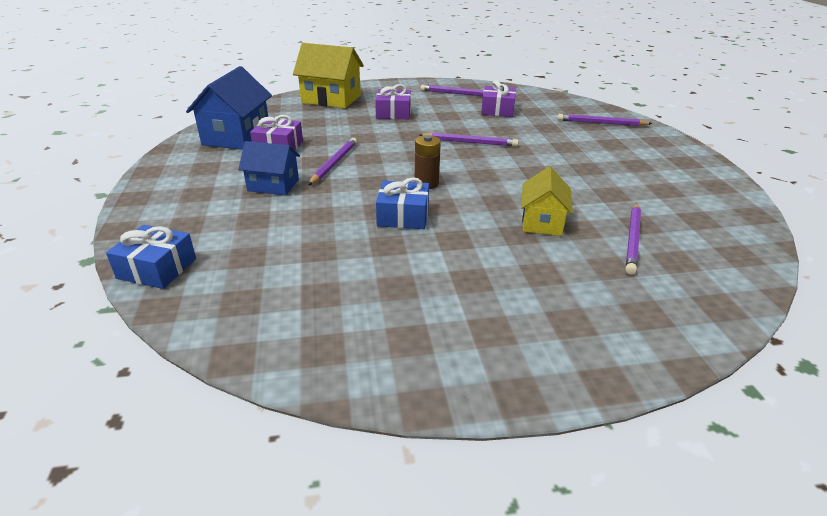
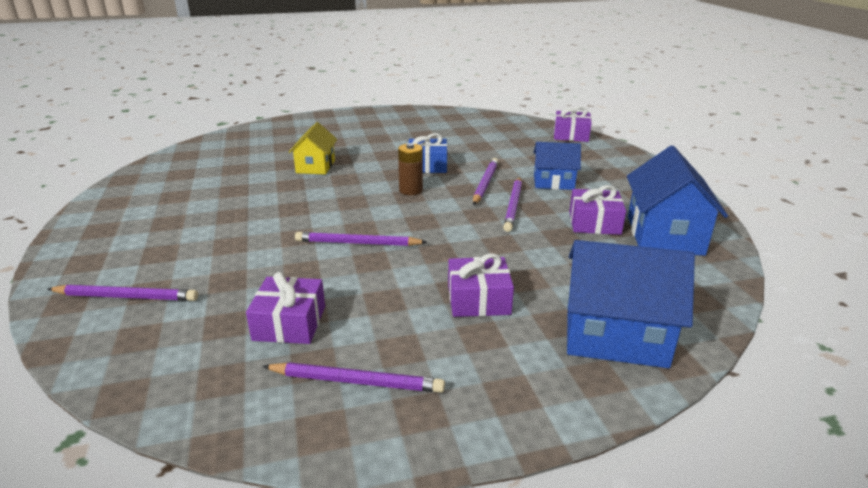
camera: 175 degrees right, 5 degrees down
(157, 268) = (571, 135): blue gift -> purple gift
(331, 99) = (615, 336): yellow house -> blue house
(632, 239) = (253, 159): purple pencil -> purple pencil (485, 184)

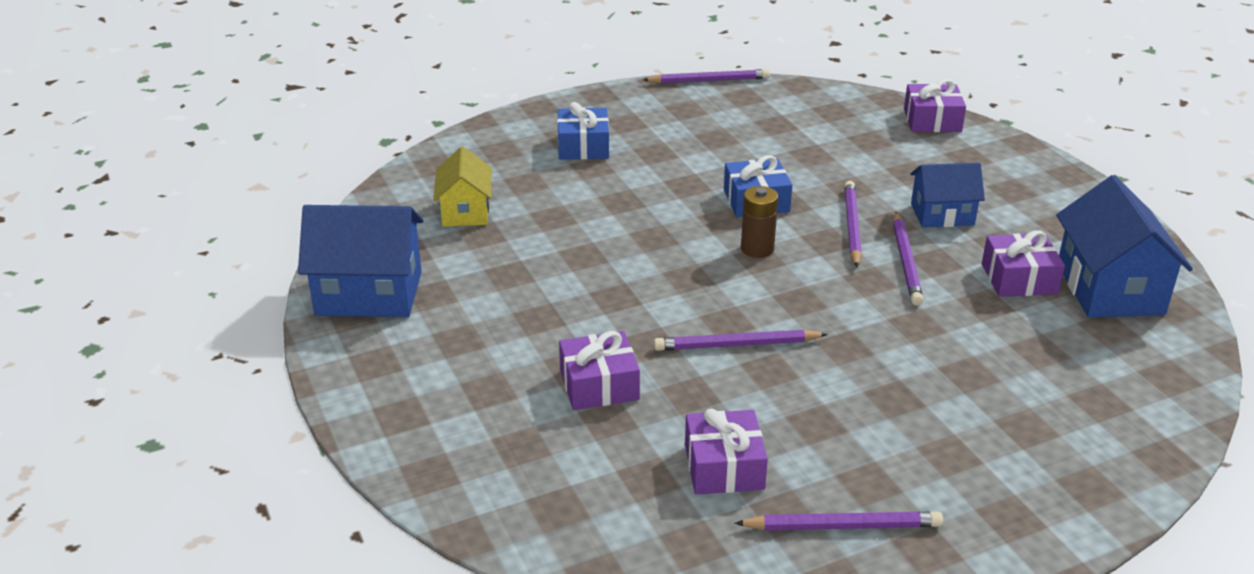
camera: 10 degrees left, 5 degrees up
(126, 297) = (499, 457): purple pencil -> purple pencil (708, 80)
(315, 166) = (597, 219): yellow house -> yellow house (465, 211)
(335, 132) = (583, 146): none -> blue gift
(478, 299) = (925, 408): purple gift -> purple gift (599, 385)
(615, 336) = (1094, 436): blue house -> blue house (369, 293)

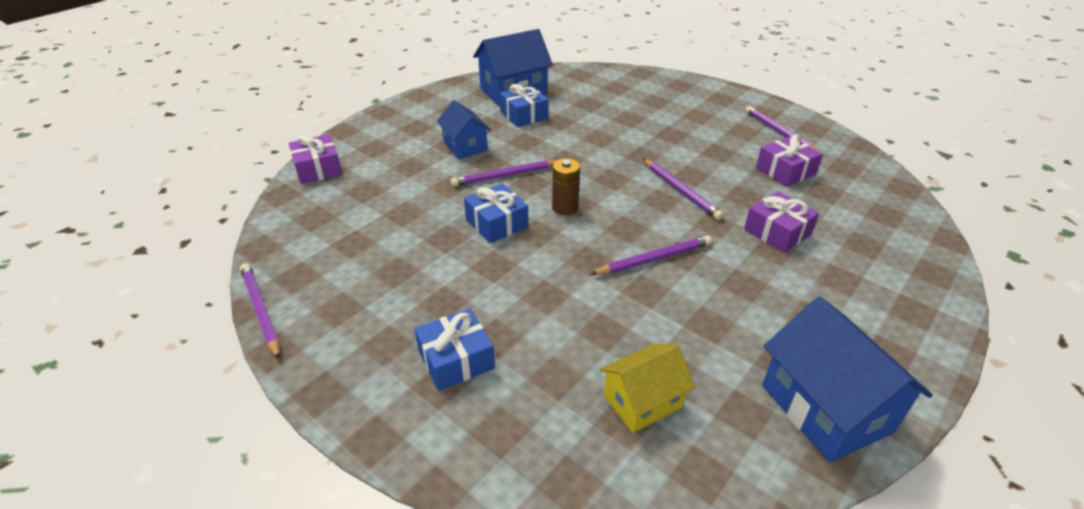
camera: 115 degrees left, 5 degrees up
(906, 261) = (534, 150): purple pencil -> purple pencil (654, 259)
(1019, 279) = (524, 115): purple gift -> blue gift

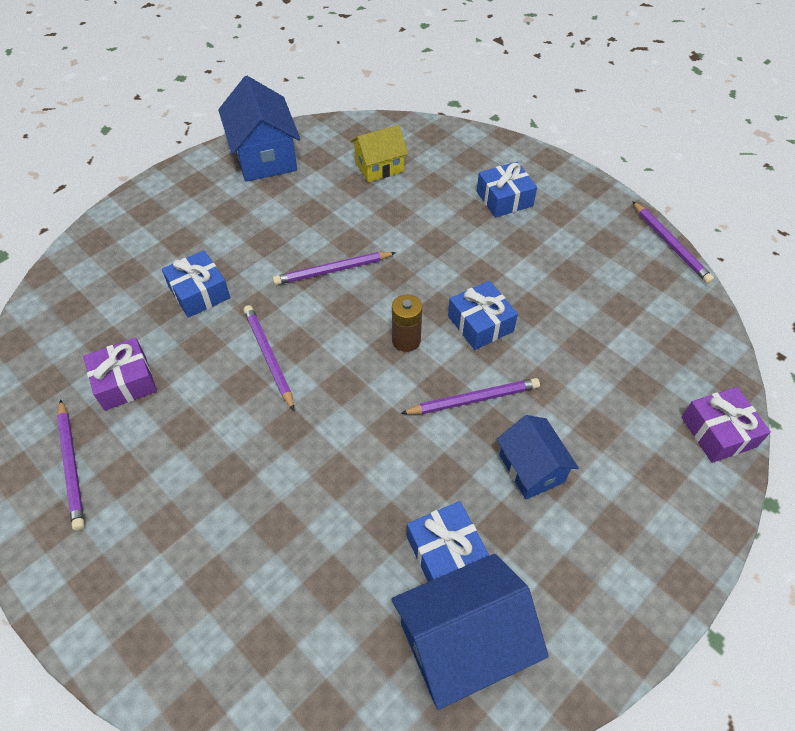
camera: 175 degrees left, 15 degrees up
(777, 232) = (199, 292): purple gift -> blue gift

